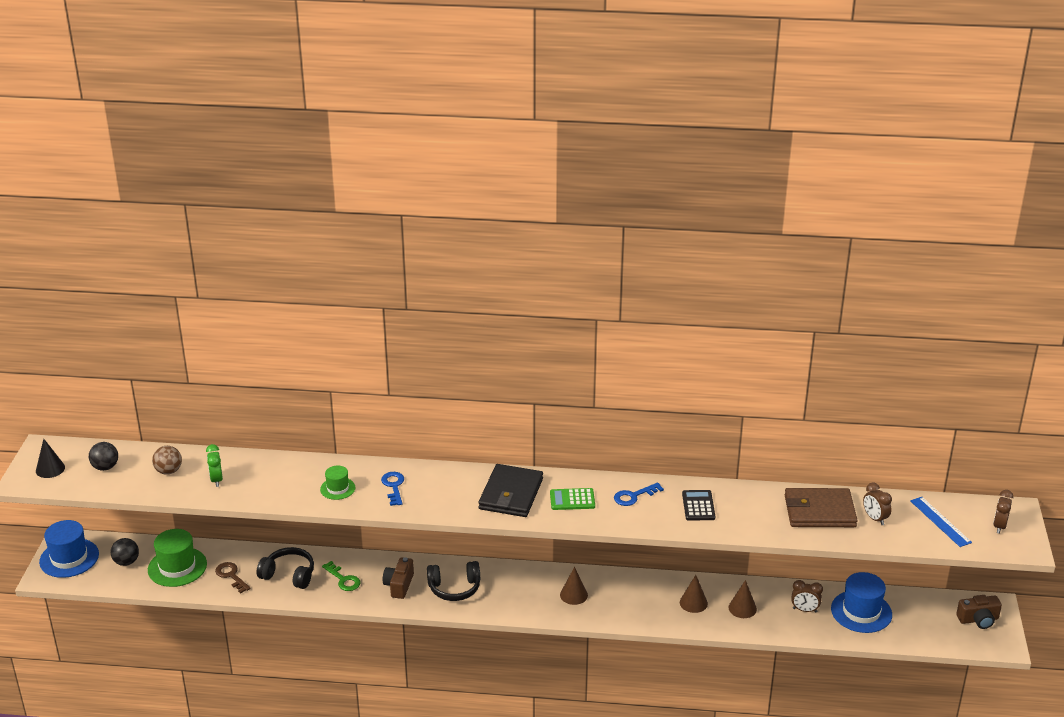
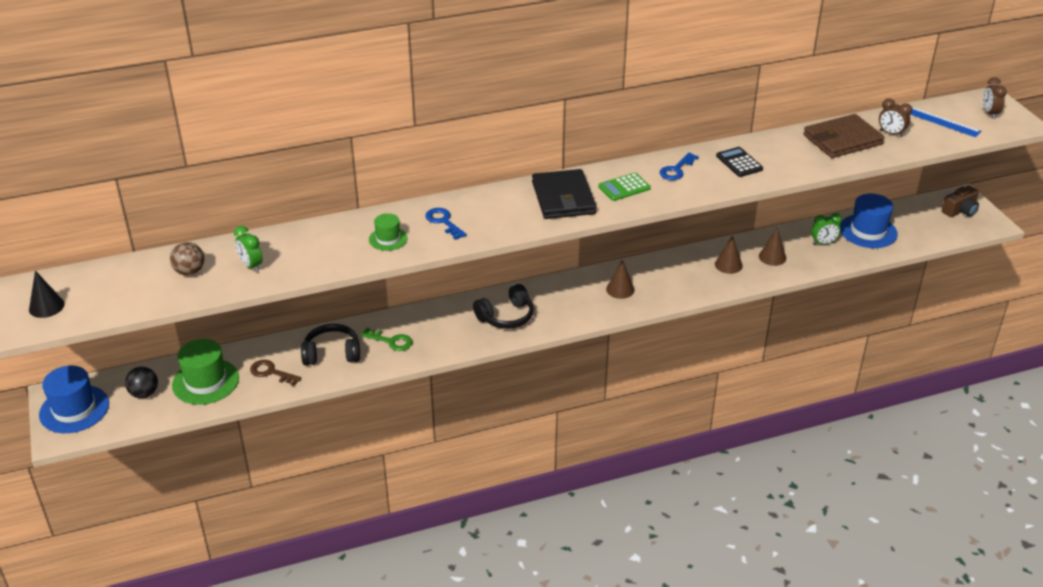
camera: 25 degrees left, 5 degrees up
(105, 467) = (112, 287): black ball -> none
(399, 585) = (450, 330): brown camera -> none
(804, 610) = (823, 243): brown clock -> green clock

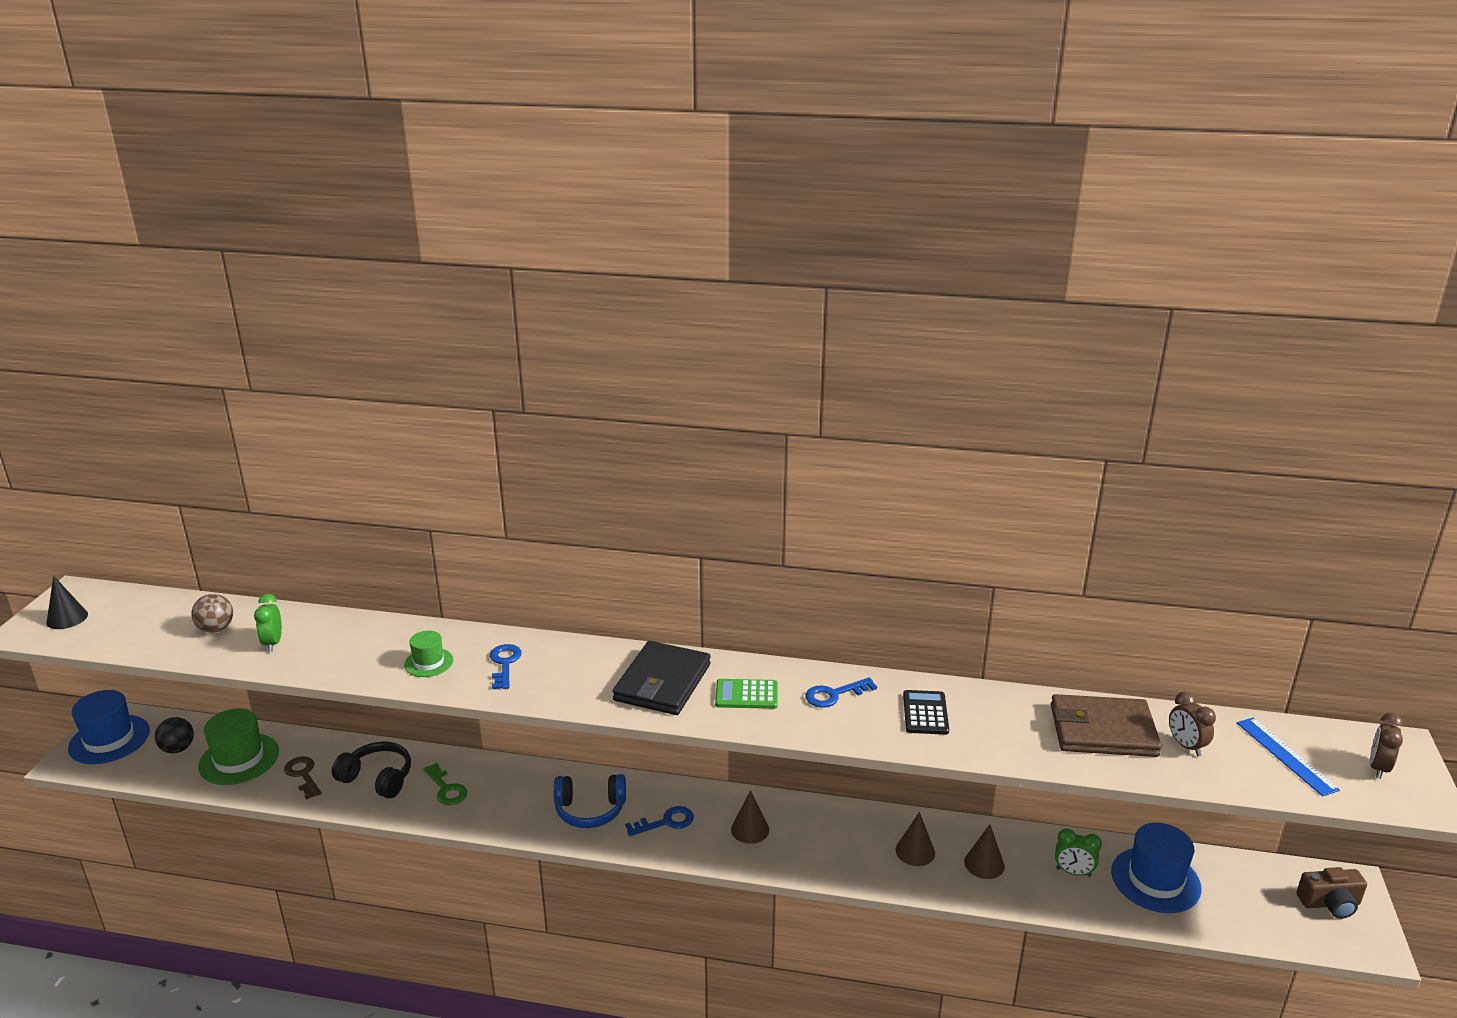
camera: 30 degrees right, 10 degrees down
(506, 317) = (590, 810): black headphones -> blue headphones
(563, 305) = (666, 822): none -> blue key

